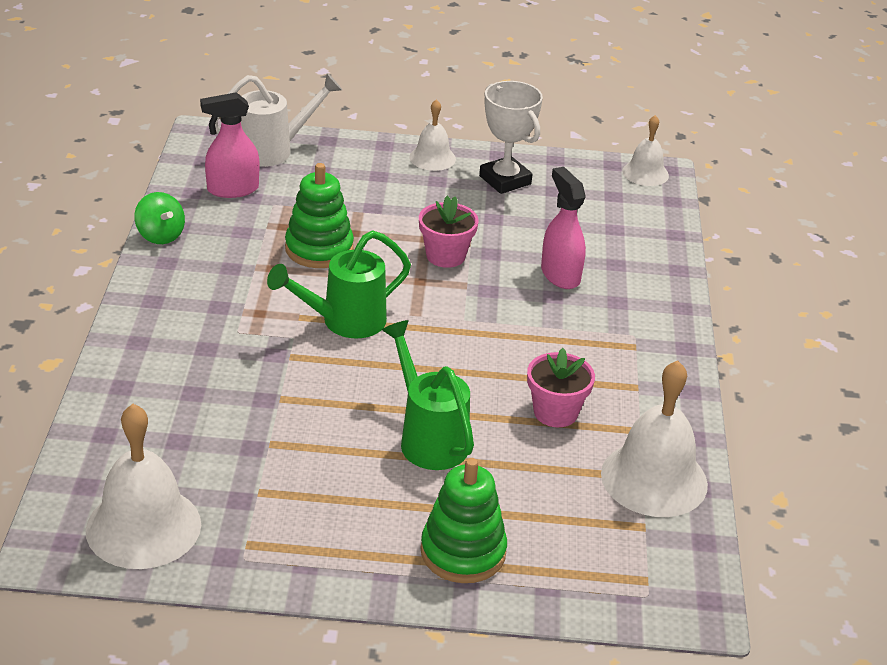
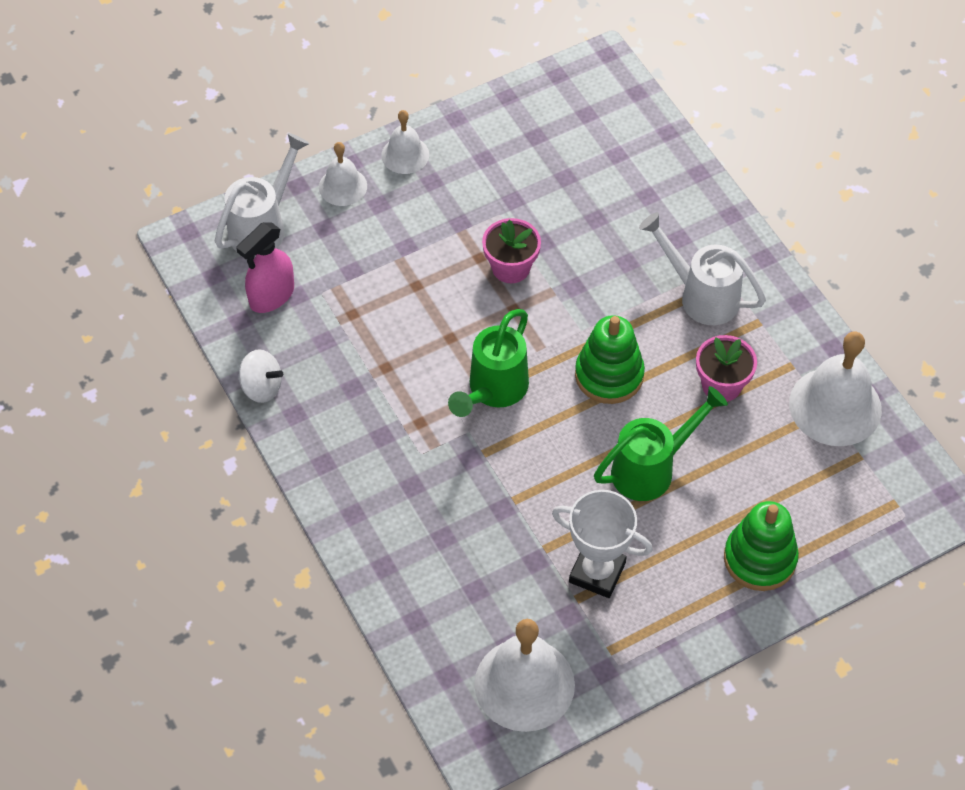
camera: 30 degrees left, 20 degrees up
(160, 235) = (261, 387): green spinning top -> white spinning top
(319, 249) = (404, 322): green stacking toy -> green stacking toy (609, 375)
(428, 437) = (652, 468): green watering can -> green watering can turned 120 degrees clockwise
(505, 180) = (486, 147): white trophy -> white trophy (597, 572)
(560, 275) = (615, 234): pink spray bottle -> none
(598, 345) = (700, 295): none -> white watering can
(645, 173) = (591, 70): white bell -> white bell (343, 186)

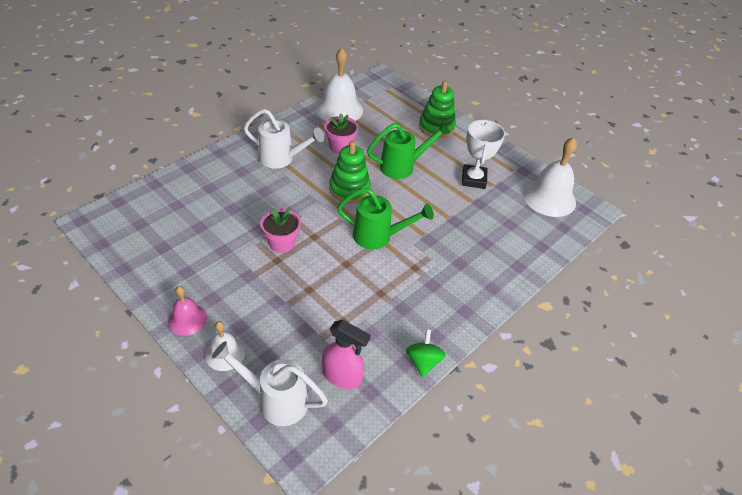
camera: 110 degrees left, 10 degrees down
(261, 387) = (423, 361): white spinning top -> green spinning top
(405, 155) = (187, 319): white bell -> pink bell
(652, 468) = (403, 166): green watering can -> green watering can turned 120 degrees clockwise
(700, 295) = (282, 159): white watering can -> white watering can turned 90 degrees counterclockwise

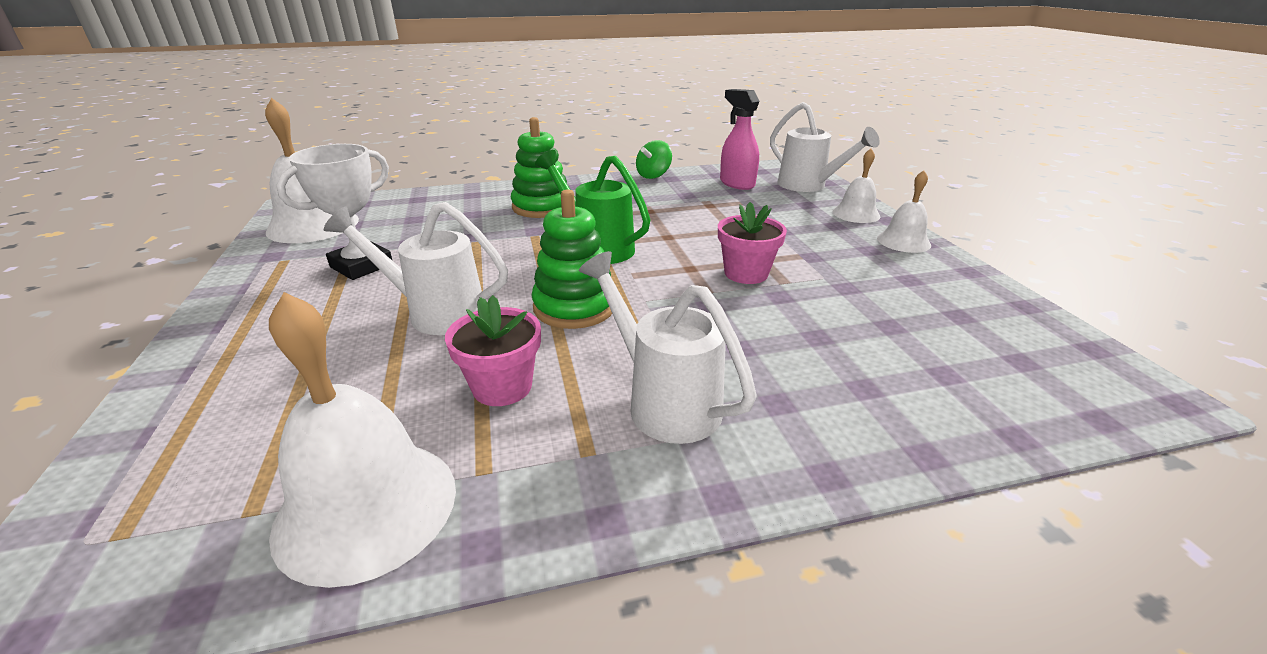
camera: 145 degrees left, 15 degrees down
(187, 319) = (903, 241): pink bell -> white bell
(403, 166) = (435, 312): green watering can -> white watering can
(436, 127) = (241, 362): green stacking toy -> green stacking toy (542, 207)

